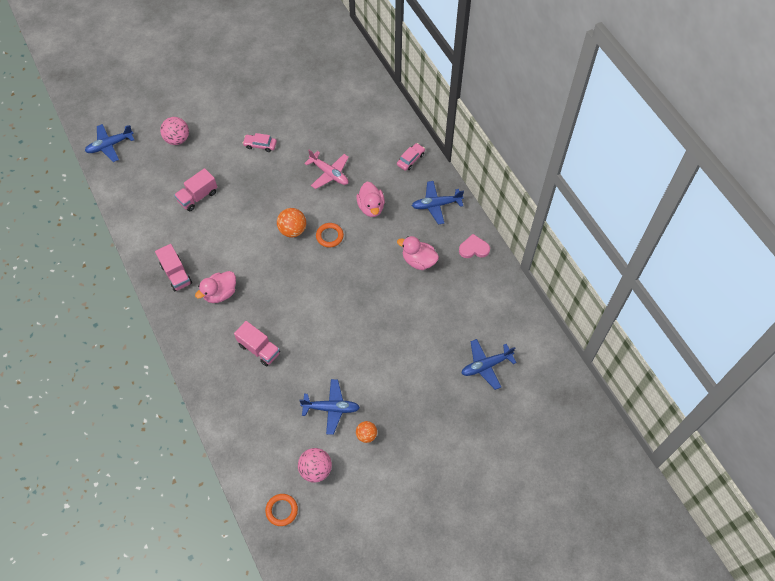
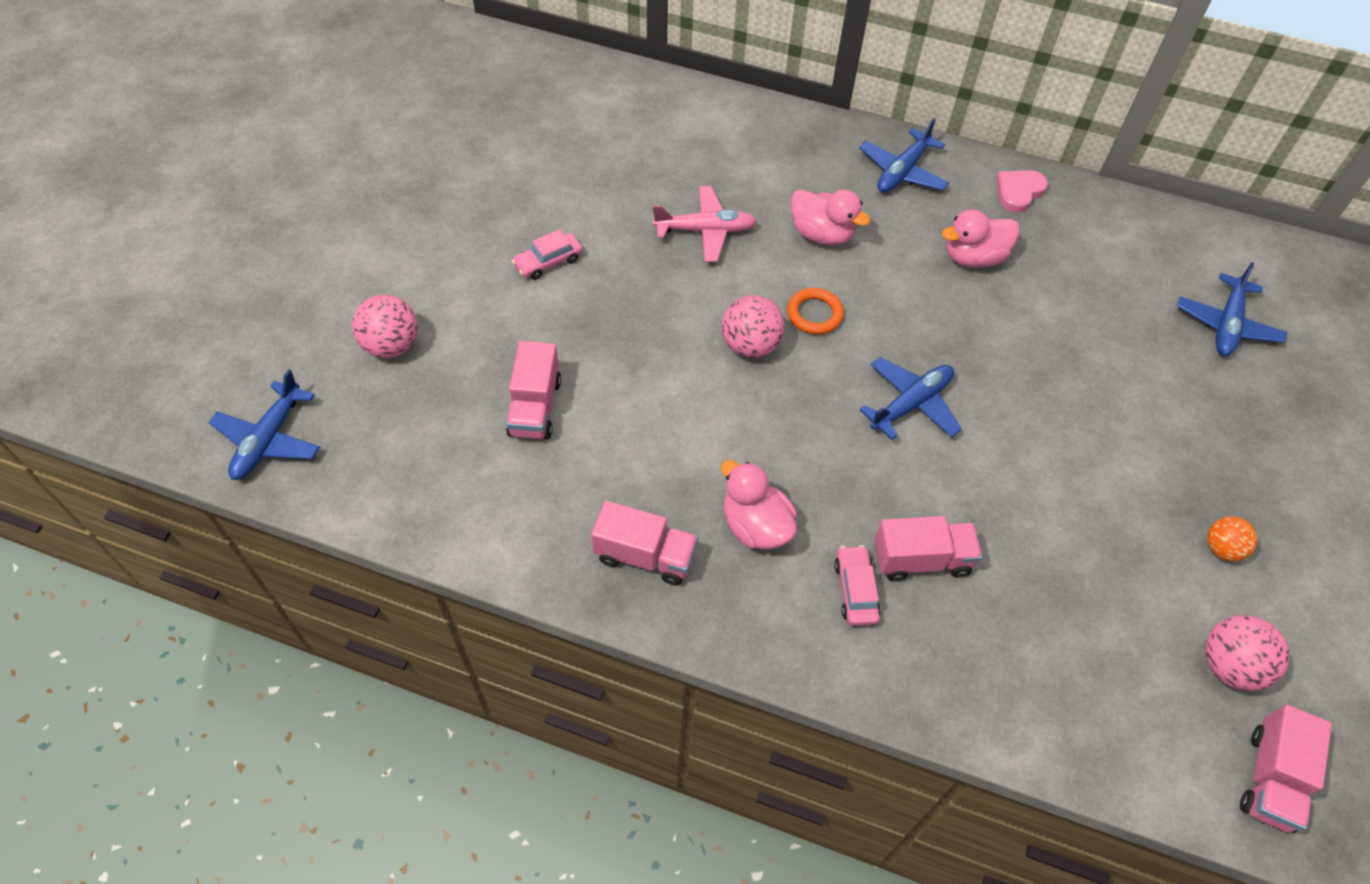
camera: 45 degrees left, 5 degrees down
(220, 293) = (755, 526): pink duck -> pink duck turned 135 degrees clockwise
(281, 510) = (1270, 779): orange ring -> pink truck
(292, 230) = (750, 345): orange ball -> pink ball
(331, 408) = (1130, 554): blue plane -> blue plane (911, 404)
(410, 159) = (795, 138): pink car -> pink car (855, 590)

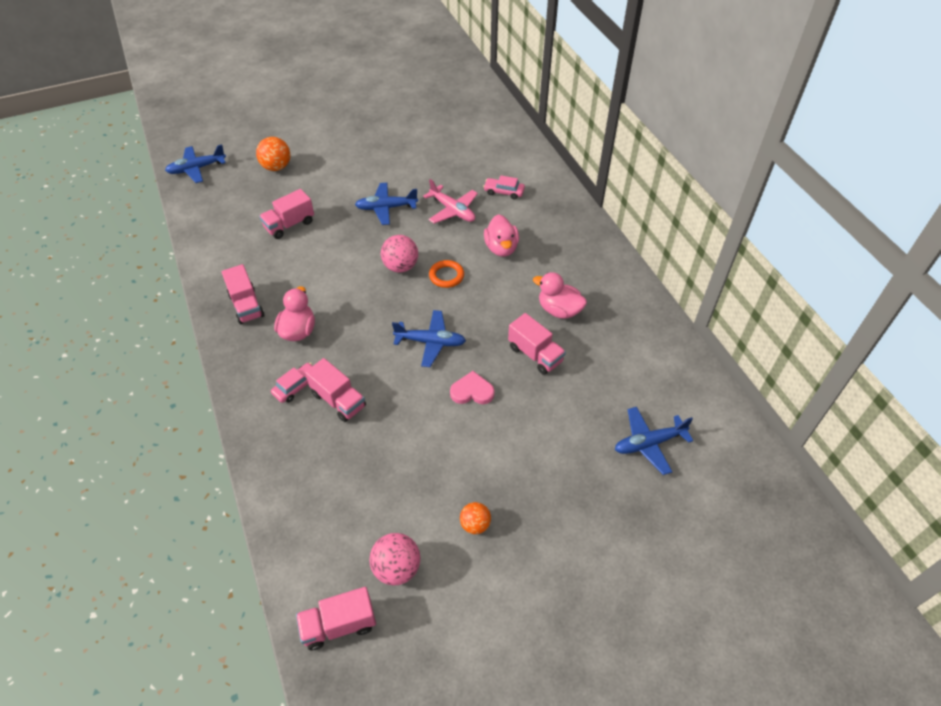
camera: 50 degrees right, 5 degrees down
(391, 345) = (276, 167): pink ball -> orange ball
(548, 262) = (373, 178): pink car -> pink car (504, 192)
(902, 171) = (583, 250): blue plane -> blue plane (386, 208)
(1018, 192) = (631, 301): pink heart -> pink heart (472, 391)
(1021, 324) = (535, 354): none -> pink truck

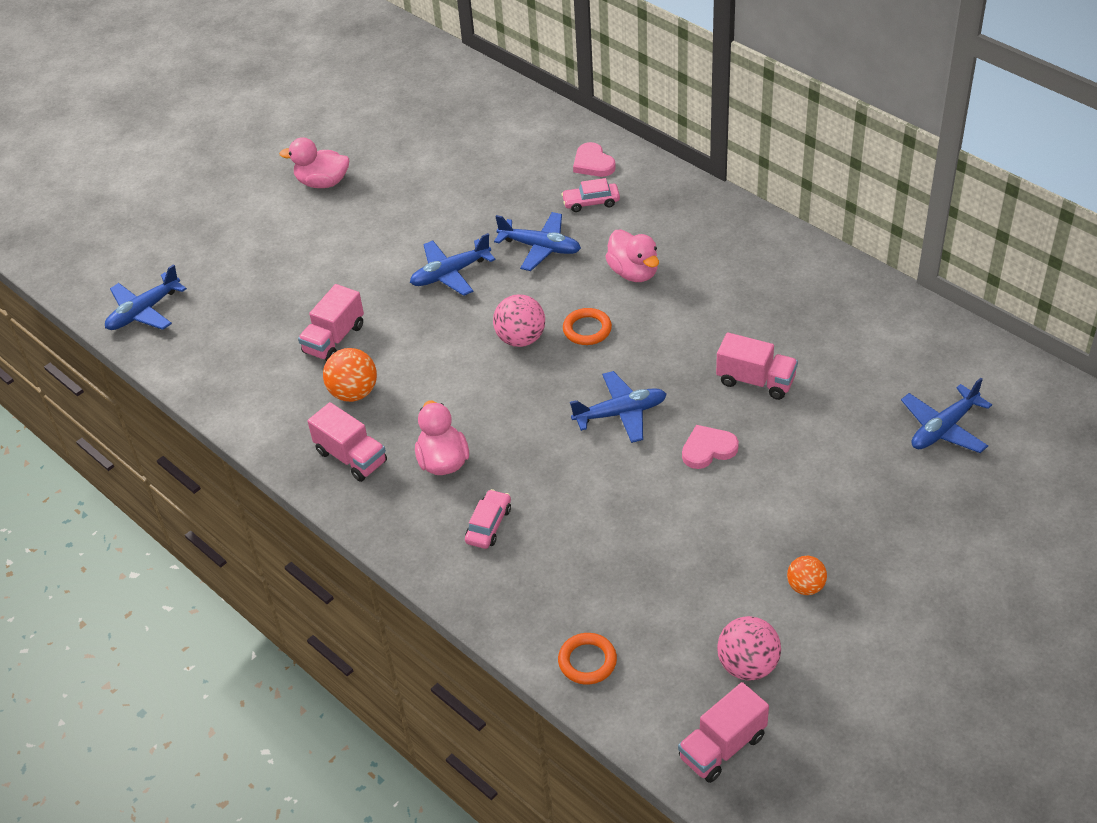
camera: 20 degrees left, 5 degrees down
(276, 167) = (259, 271): orange ball -> orange ball (353, 393)
(293, 514) = (587, 661): none -> orange ring
(338, 400) = (553, 520): pink truck -> none
(452, 210) = (540, 247): pink plane -> blue plane
(521, 167) = (593, 163): none -> pink heart
(559, 310) = (751, 320): pink duck -> pink duck (322, 182)

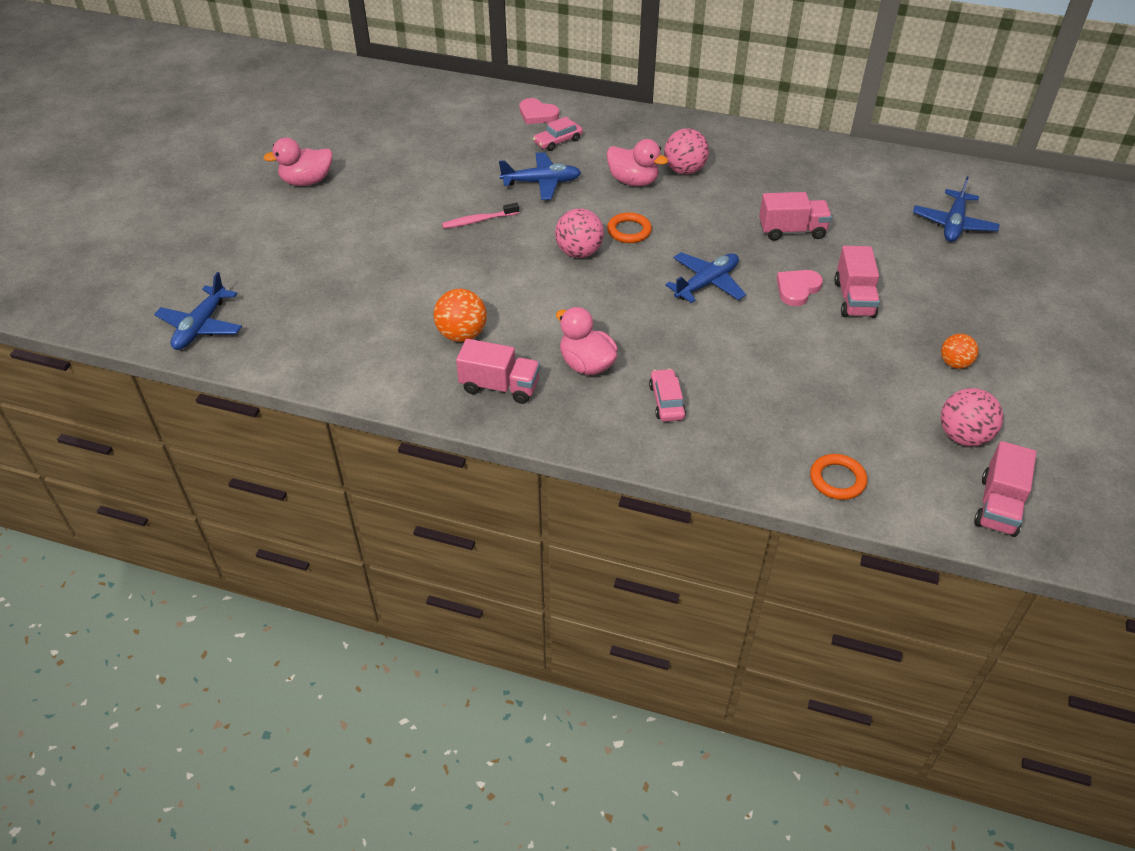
camera: 30 degrees left, 0 degrees up
(334, 339) = (410, 298): pink truck -> pink truck (854, 299)
(450, 273) = (478, 220): blue plane -> pink toothbrush
(697, 274) = (684, 170): none -> pink ball

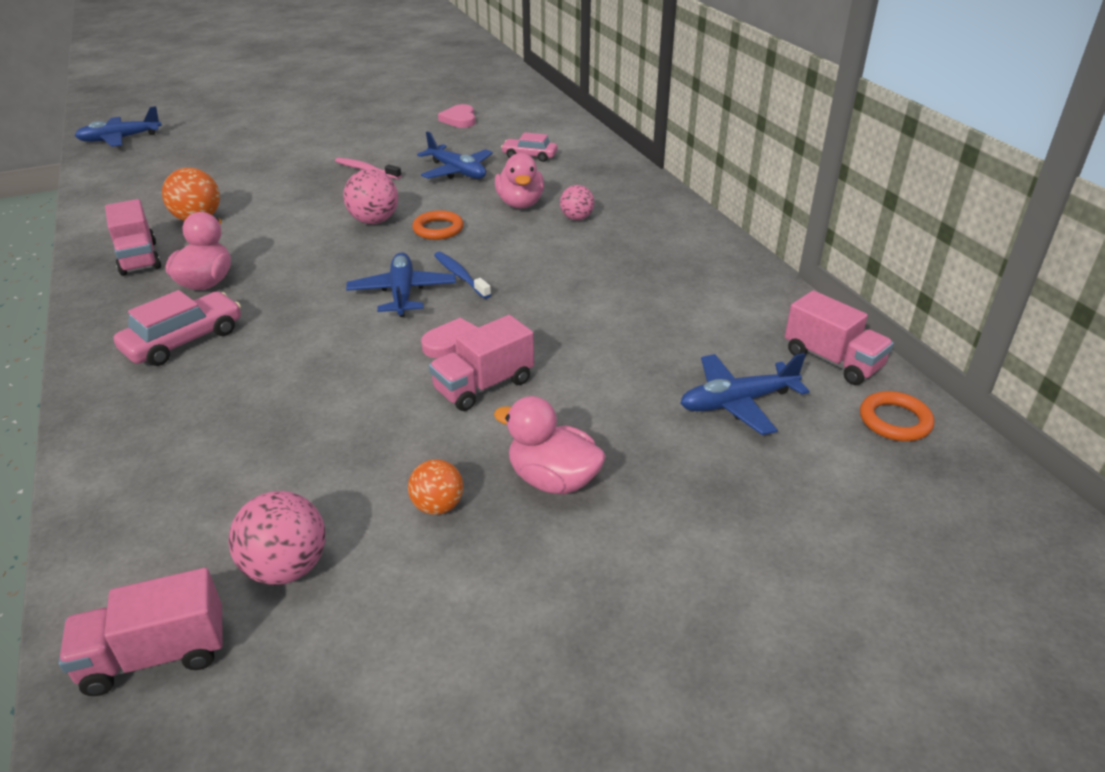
camera: 50 degrees right, 10 degrees down
(307, 181) = (335, 104): pink duck -> pink duck (553, 479)
(537, 114) = (555, 135): pink heart -> pink heart (459, 119)
(666, 401) = (184, 340): pink car -> pink car, size x1.51
(684, 170) = (576, 218): pink ball -> pink ball, size x0.65
(707, 283) = (402, 293): blue plane -> blue plane turned 105 degrees counterclockwise
(710, 251) = (460, 276): none -> blue toothbrush
(792, 231) = (560, 305): pink truck -> pink truck (832, 360)
(837, 479) = (125, 493): orange ring -> orange ring (895, 420)

